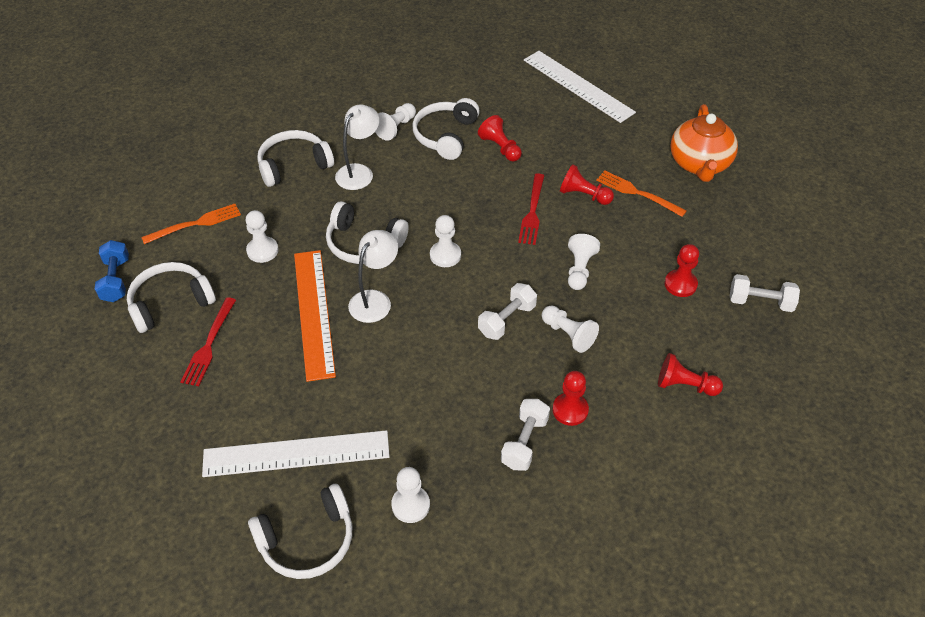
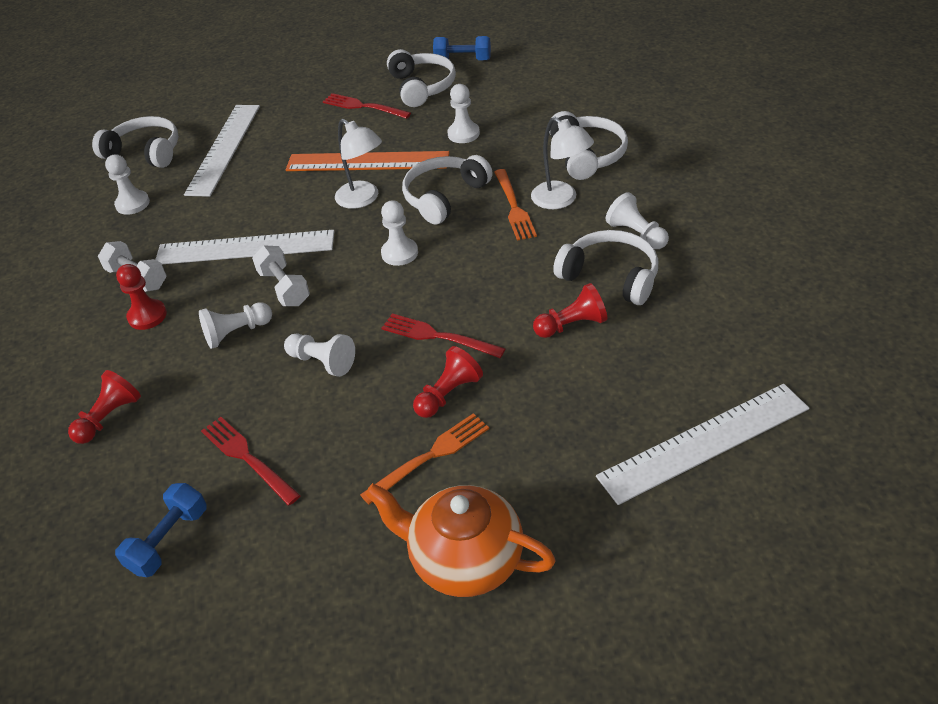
camera: 110 degrees right, 5 degrees down
(196, 223) = (518, 97): orange fork -> orange fork (514, 207)
(307, 541) = (145, 152): white headphones -> white headphones turned 120 degrees clockwise
(462, 368) = (245, 248): none -> white ruler
(680, 284) = (247, 457): red pawn -> red fork
(760, 302) = (169, 540): white dumbbell -> blue dumbbell

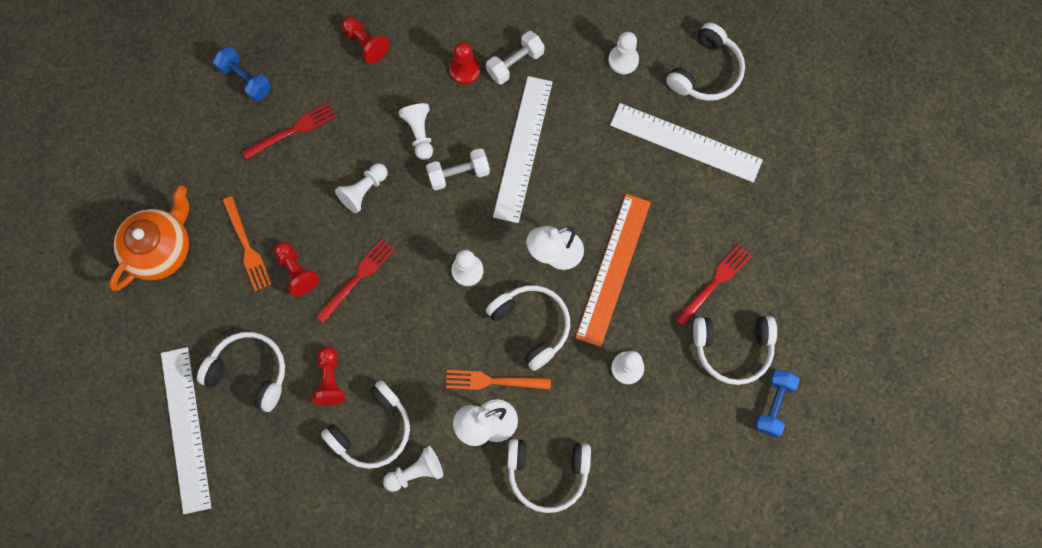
camera: 100 degrees right, 30 degrees up
(597, 401) = (249, 371): none -> white headphones

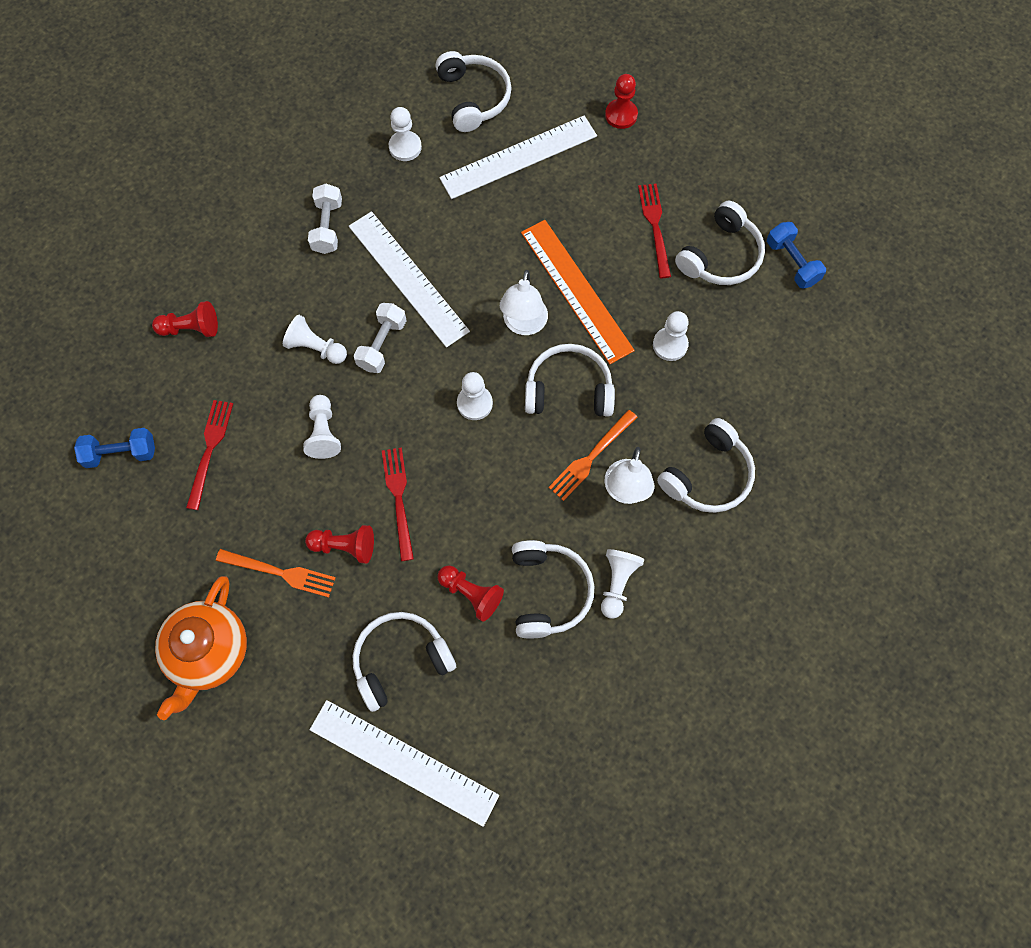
camera: 50 degrees left, 5 degrees down
(161, 249) = (208, 653): orange teapot -> orange teapot turned 150 degrees counterclockwise
(465, 70) = (294, 269): red pawn -> red pawn (621, 115)

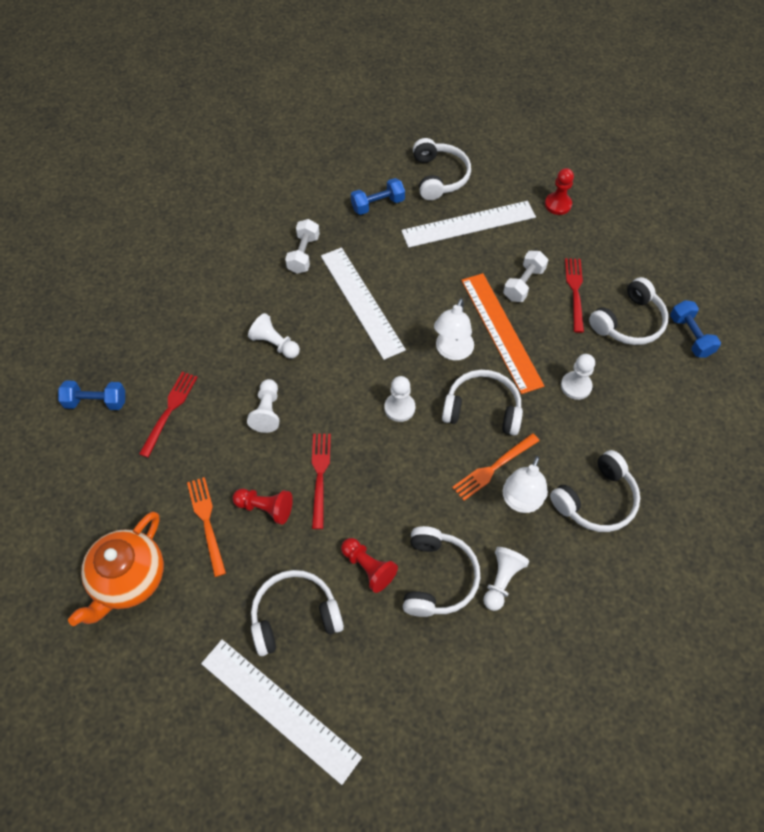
camera: 10 degrees right, 10 degrees down
(191, 328) = (177, 314): red pawn -> none
(281, 573) = (206, 521): orange fork -> orange fork turned 135 degrees counterclockwise
(382, 344) = (330, 349): white dumbbell -> white dumbbell (523, 284)
(405, 147) = (377, 204): white pawn -> blue dumbbell

